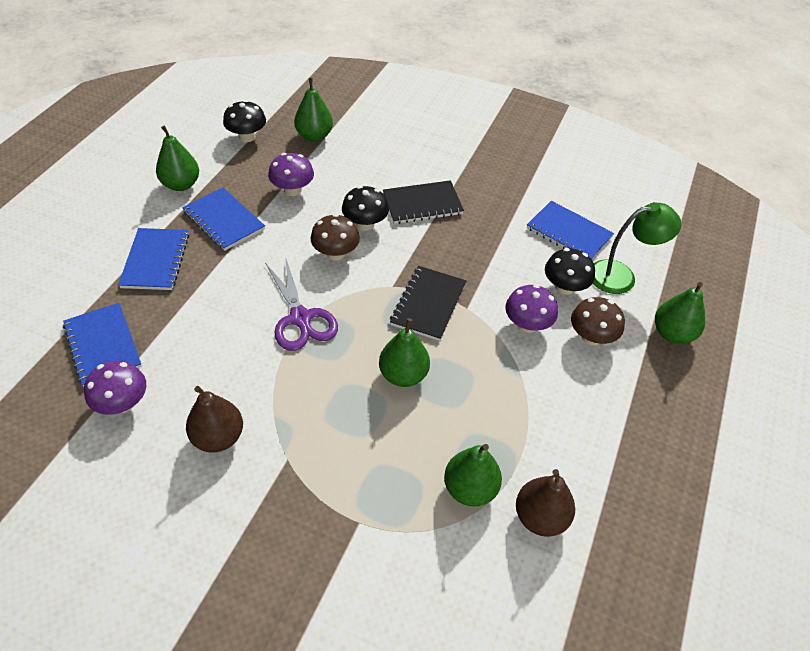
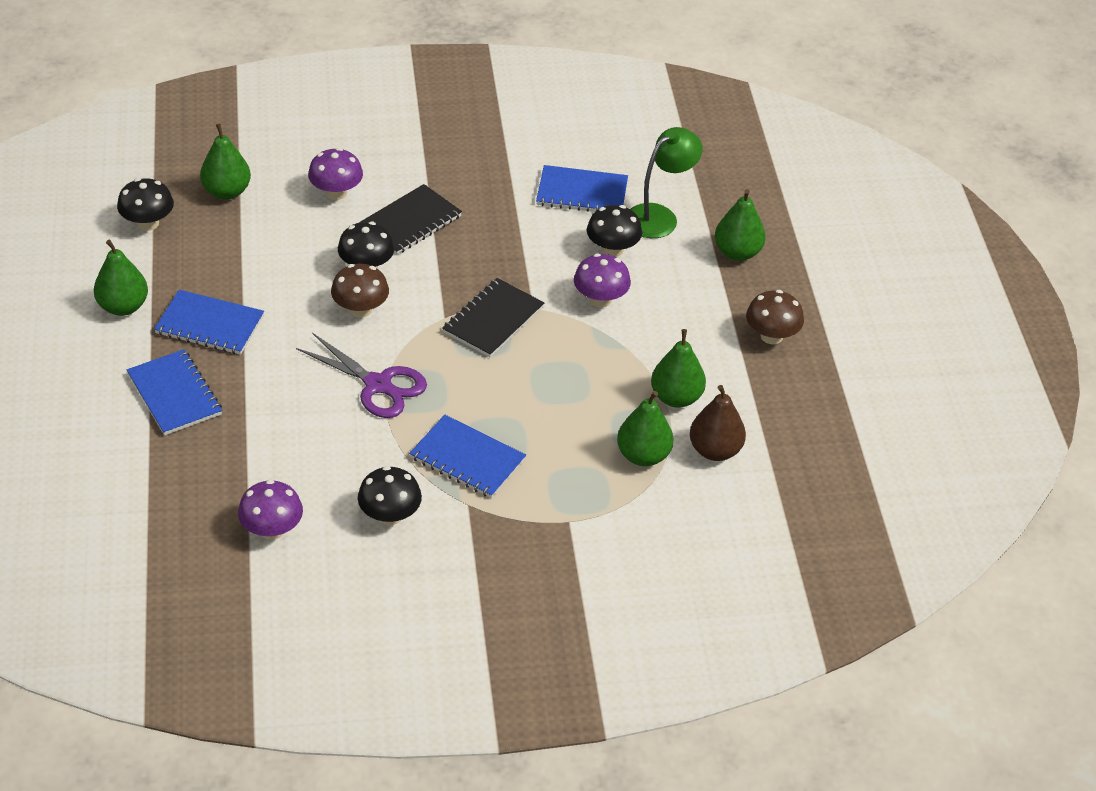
camera: 30 degrees left, 5 degrees down
(103, 346) = (201, 493): blue notebook -> blue notebook (467, 459)
(218, 437) = (390, 515): brown pear -> black mushroom
(292, 190) = (256, 262): purple mushroom -> purple mushroom (336, 192)
(403, 375) = (518, 392): green pear -> green pear (676, 397)
(428, 304) = (493, 320): black notebook -> black notebook turned 45 degrees clockwise
(591, 337) = (666, 286): brown mushroom -> brown mushroom (771, 336)

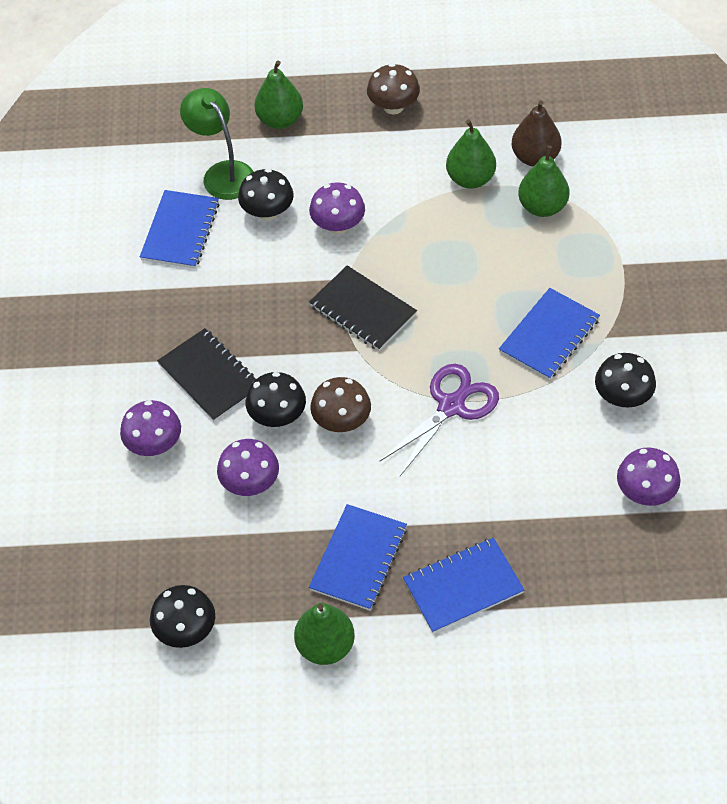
camera: 80 degrees left, 10 degrees up
(227, 192) = (140, 551): green pear -> none
(293, 253) = (250, 483): none -> purple mushroom

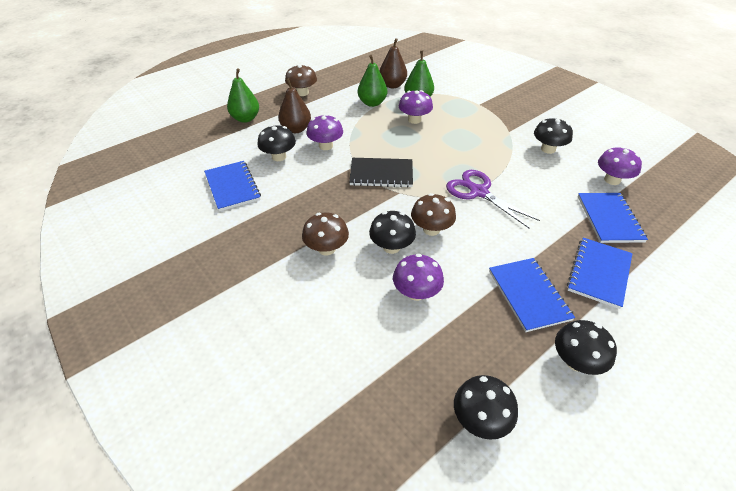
camera: 40 degrees left, 10 degrees down
(154, 444) = (328, 307): purple mushroom -> purple mushroom (414, 120)
(210, 376) = (326, 248): black notebook -> brown mushroom
(222, 173) = (233, 151): green lamp -> none
(325, 646) = (576, 361): green pear -> black mushroom
(326, 175) = (296, 129): none -> brown pear
(451, 406) = (479, 192): purple scissors -> purple scissors turned 45 degrees counterclockwise
(549, 336) = (484, 142): blue notebook -> blue notebook (609, 219)

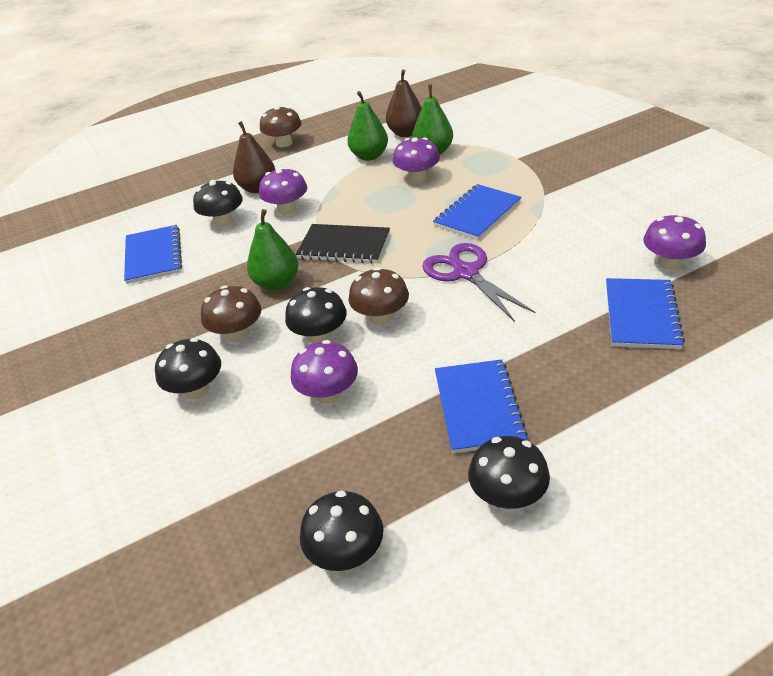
camera: 15 degrees right, 5 degrees down
(245, 118) = (201, 175): green pear -> green pear (277, 283)
(548, 149) = (591, 219): black mushroom -> black mushroom (196, 390)
(599, 273) = (592, 386): blue notebook -> blue notebook (477, 214)

